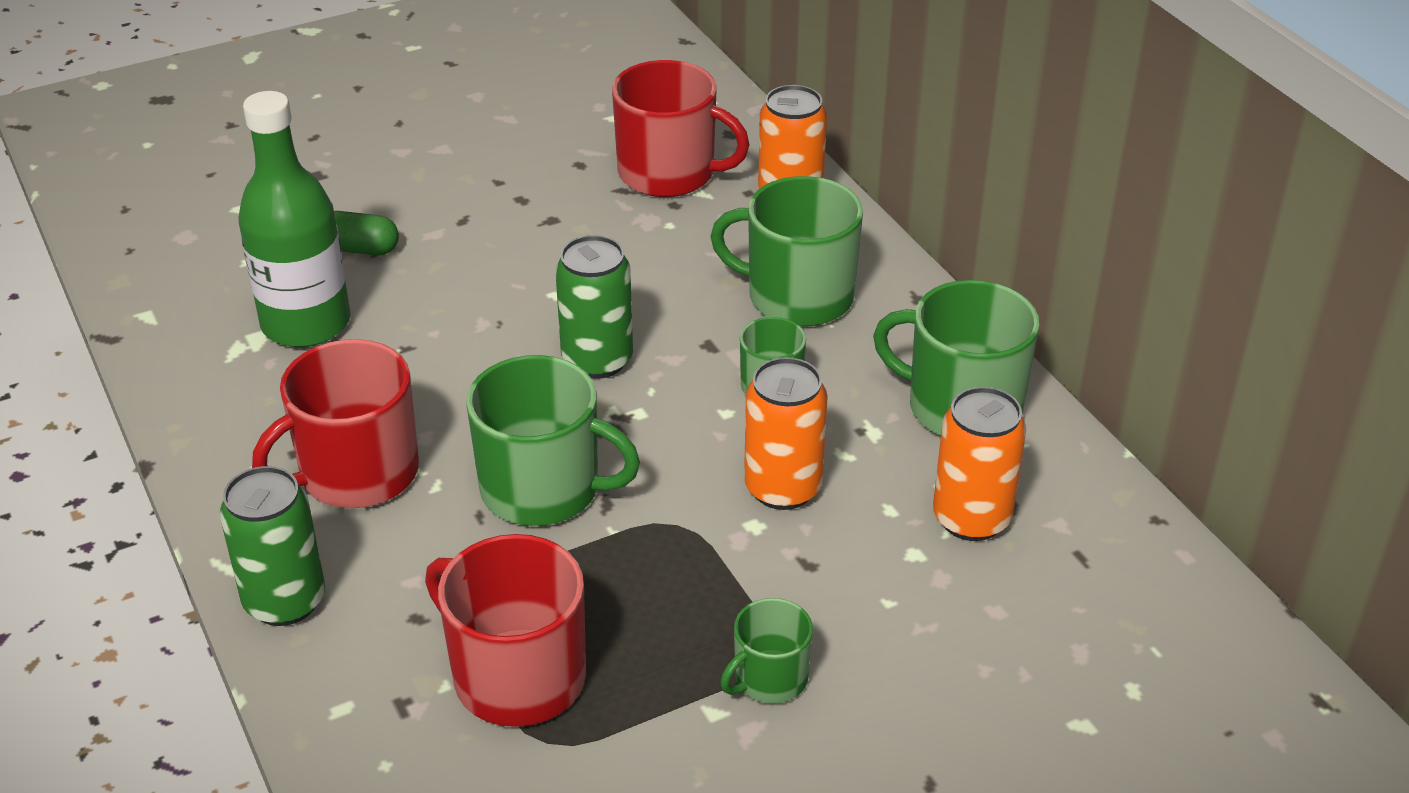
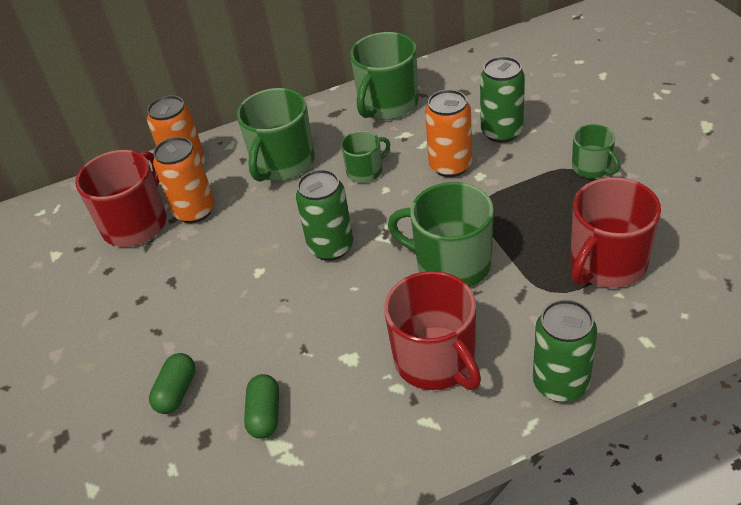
camera: 80 degrees left, 5 degrees up
(306, 323) = (265, 414): green bottle -> green capsule
(543, 489) = (451, 264): green mug -> green mug turned 90 degrees counterclockwise
(879, 557) = (501, 132): none -> green can
(971, 518) = (472, 102): orange can -> orange can (194, 211)

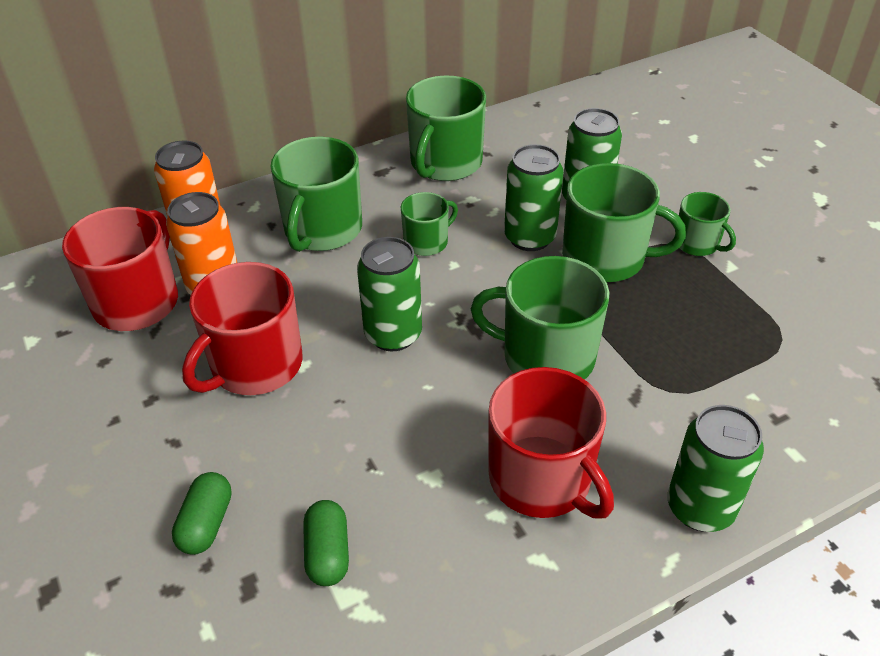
camera: 10 degrees left, 0 degrees up
(450, 166) = (530, 237): orange can -> green can
(511, 181) = (605, 258): none -> green mug
(607, 263) = (733, 358): red mug -> red mug (255, 365)

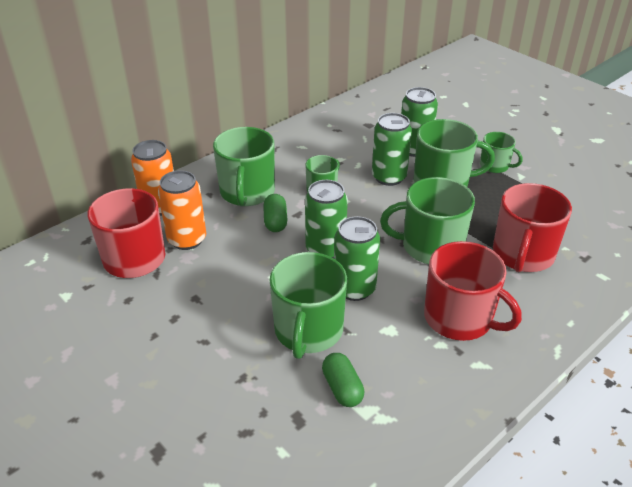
camera: 15 degrees left, 5 degrees down
(206, 523) = (251, 387): green capsule -> green capsule (275, 221)
(255, 365) = (239, 284): red mug -> red mug (522, 254)
(445, 163) = (312, 139): green mug -> green mug (308, 330)
(700, 508) = (561, 316): green can -> green can (354, 288)

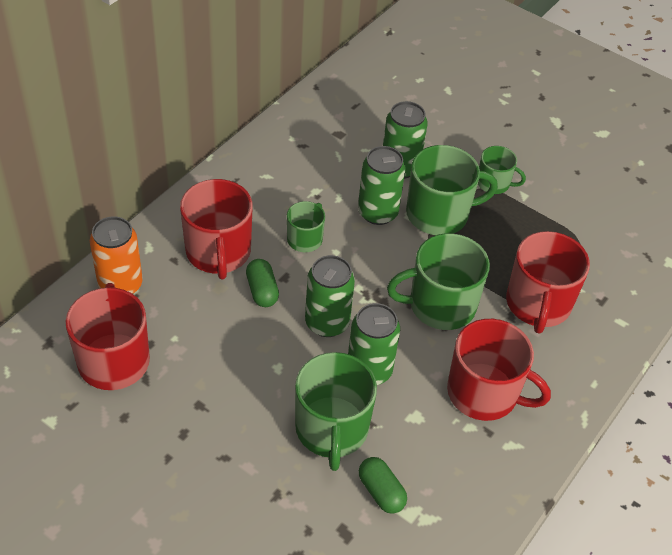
camera: 15 degrees left, 10 degrees up
(187, 239) = (167, 328): orange can -> none
(247, 192) = (218, 252): green mug -> red mug

